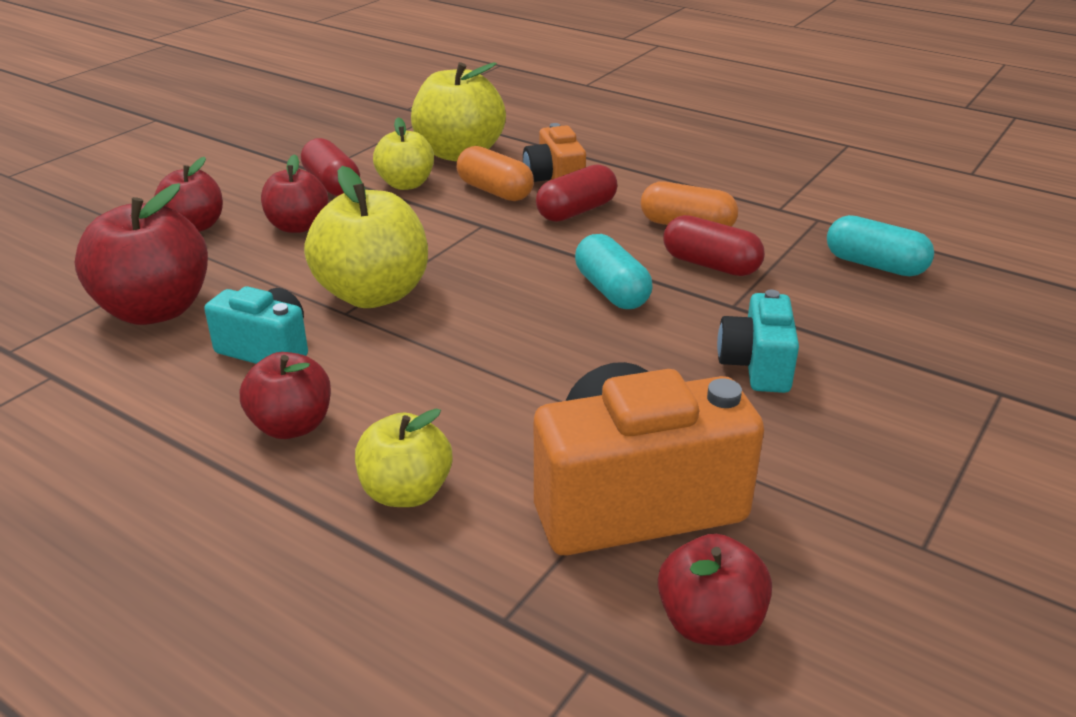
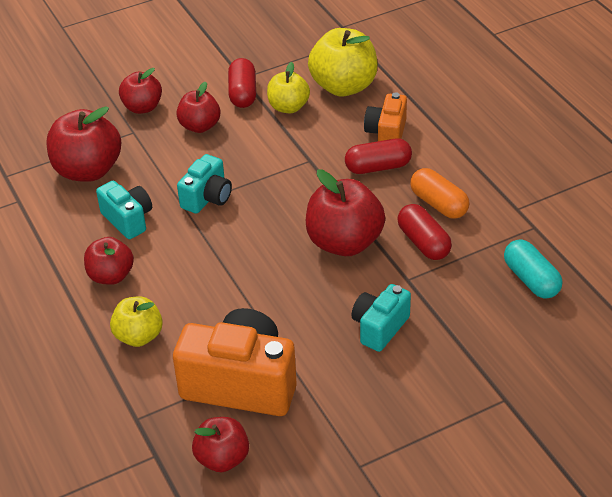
camera: 30 degrees right, 10 degrees up
(373, 294) = (207, 198): yellow apple -> turquoise camera
(495, 191) = (340, 131): orange capsule -> none
(611, 291) = (344, 242): turquoise capsule -> red apple

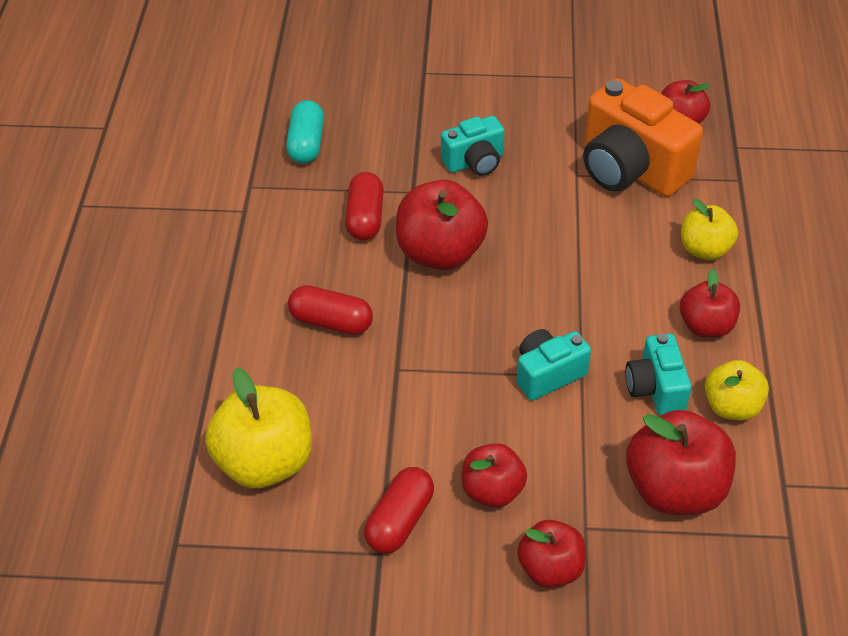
camera: 150 degrees left, 5 degrees up
(288, 107) = (360, 463): yellow apple -> yellow apple (731, 406)
(386, 133) = (281, 362): orange camera -> none
(438, 204) = (312, 249): orange capsule -> none

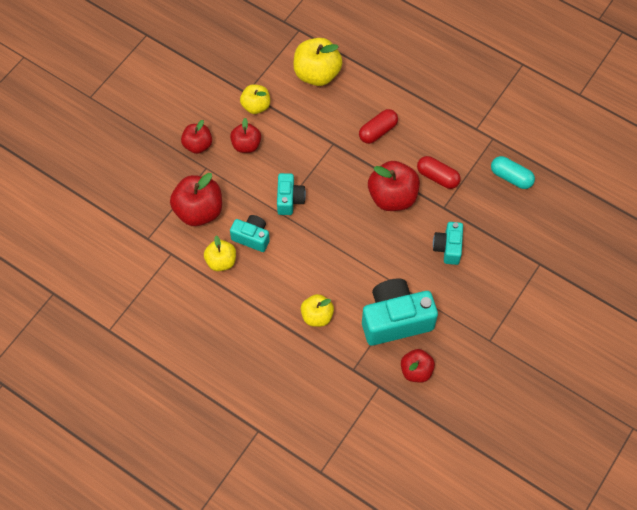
camera: 120 degrees right, 15 degrees up
(400, 521) = (256, 106): red capsule -> yellow apple
(630, 169) = (395, 320): orange camera -> turquoise camera
(706, 326) = (271, 282): red apple -> none

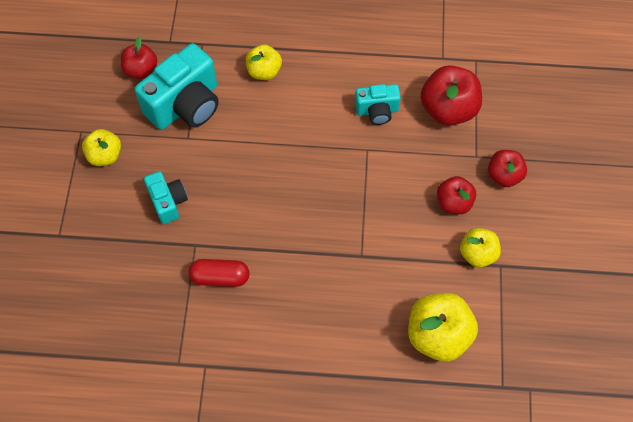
camera: 150 degrees right, 0 degrees up
(221, 261) = (390, 74): yellow apple -> yellow apple (105, 156)
(289, 199) = (366, 168): turquoise camera -> none
(378, 131) = (320, 298): red capsule -> none
(392, 197) = (258, 227): red apple -> none
(511, 177) = (133, 322): turquoise capsule -> none

